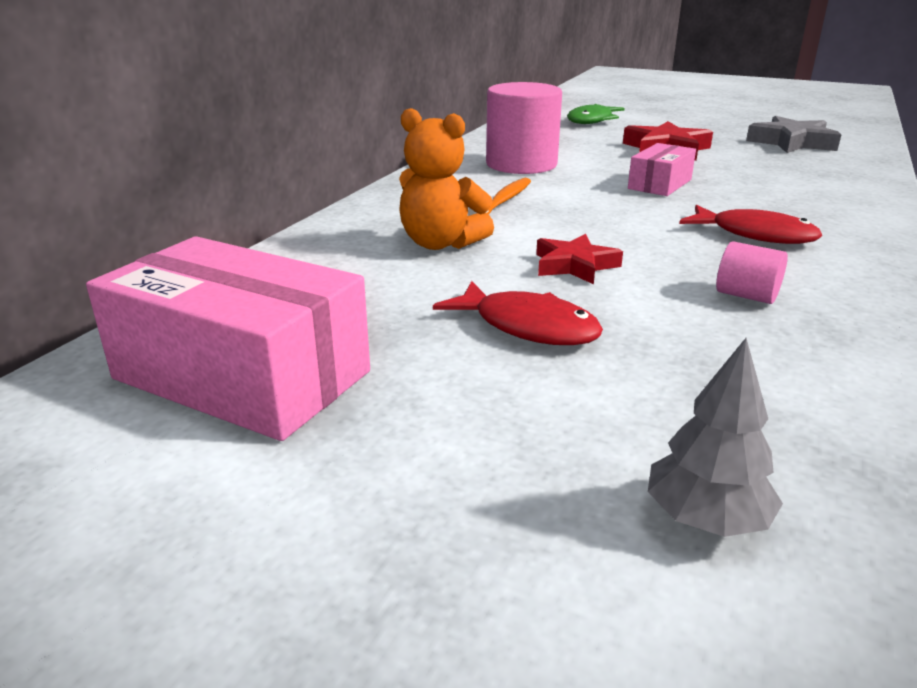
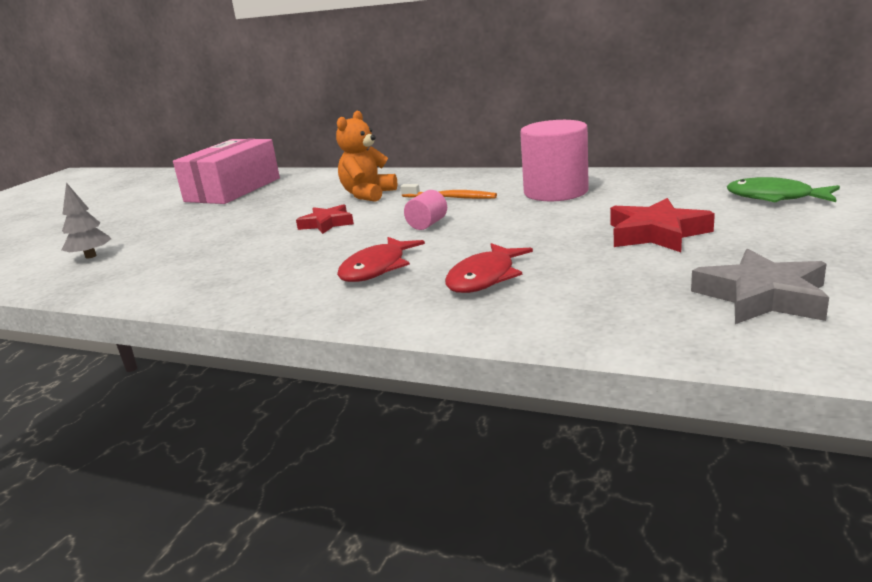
camera: 90 degrees right, 5 degrees down
(527, 327) = (251, 222): red fish -> red fish (485, 278)
(660, 184) = (513, 236): pink box -> none
(746, 296) = (266, 264): pink cylinder -> pink cylinder (427, 224)

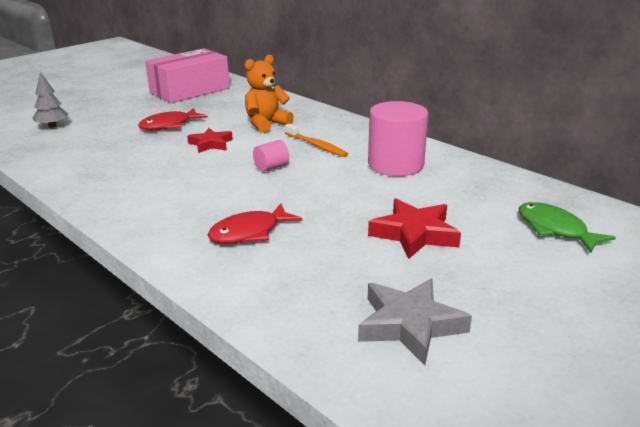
camera: 20 degrees right, 5 degrees up
(377, 268) = (195, 198): red fish -> red fish (169, 125)

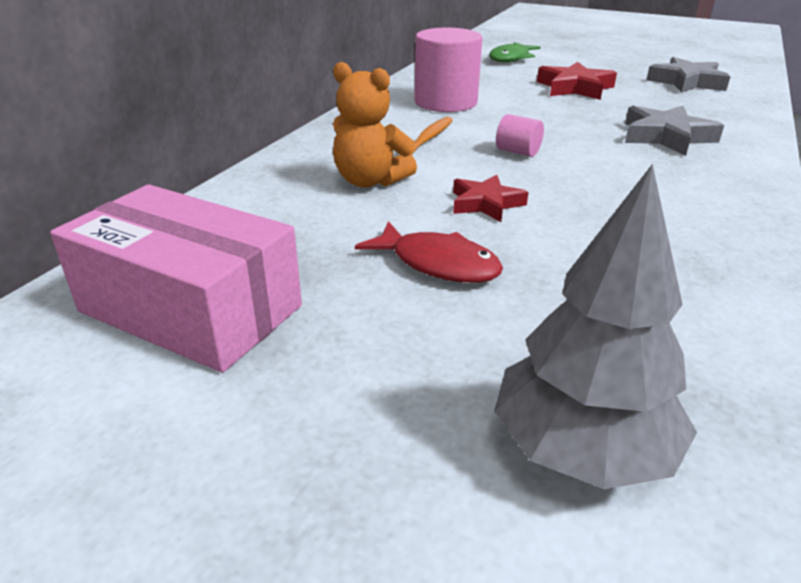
camera: 110 degrees left, 5 degrees up
(52, 126) = (581, 449): grey tree -> grey tree, size x1.71
(249, 232) = (666, 137): red fish -> grey star

